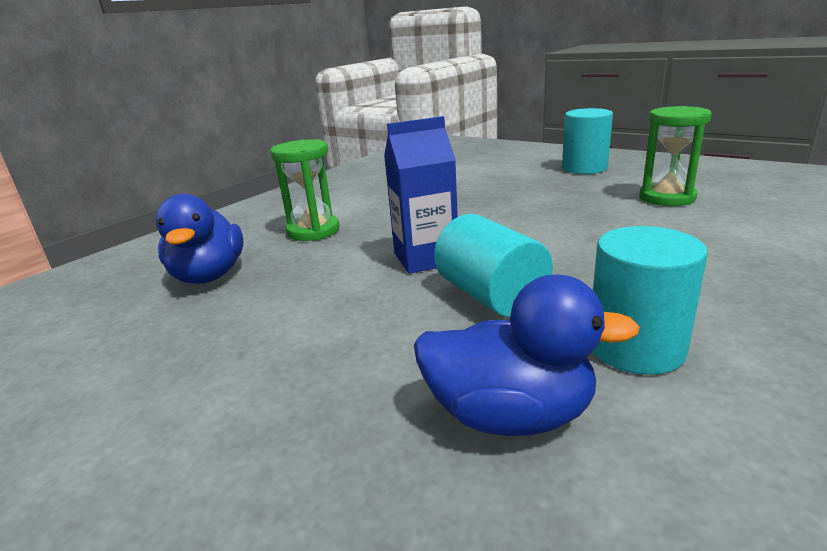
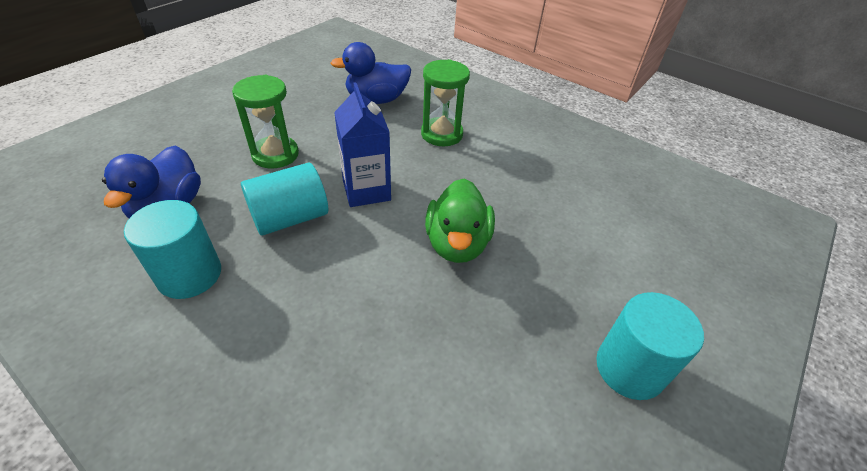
camera: 85 degrees right, 20 degrees up
(496, 213) = (457, 244): none -> green duck
(667, 198) = (476, 423): green hourglass -> green hourglass (275, 154)

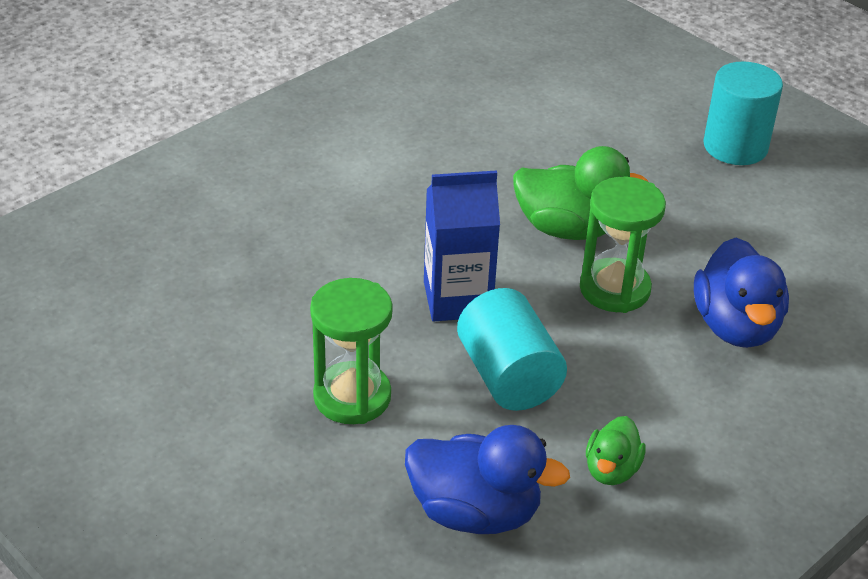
camera: 80 degrees left, 5 degrees down
(189, 275) = (611, 470): turquoise cylinder -> green duck
(376, 100) = (208, 272): blue duck -> blue duck (736, 326)
(441, 134) = (331, 211): green hourglass -> green hourglass (614, 289)

